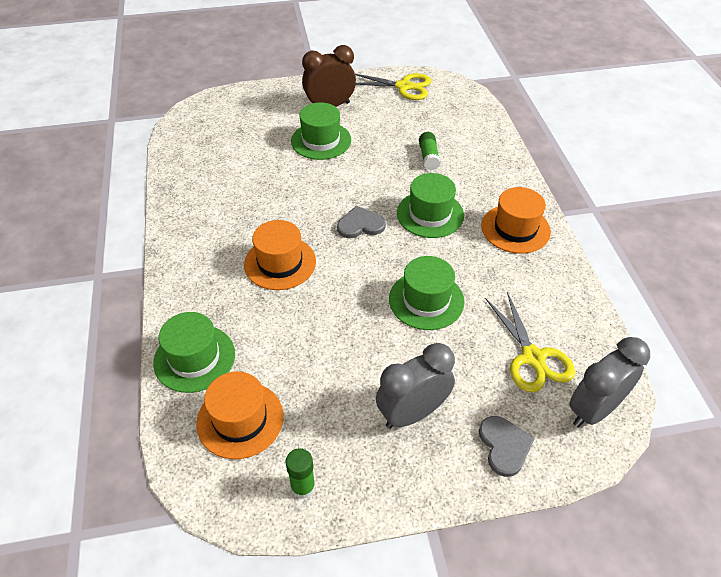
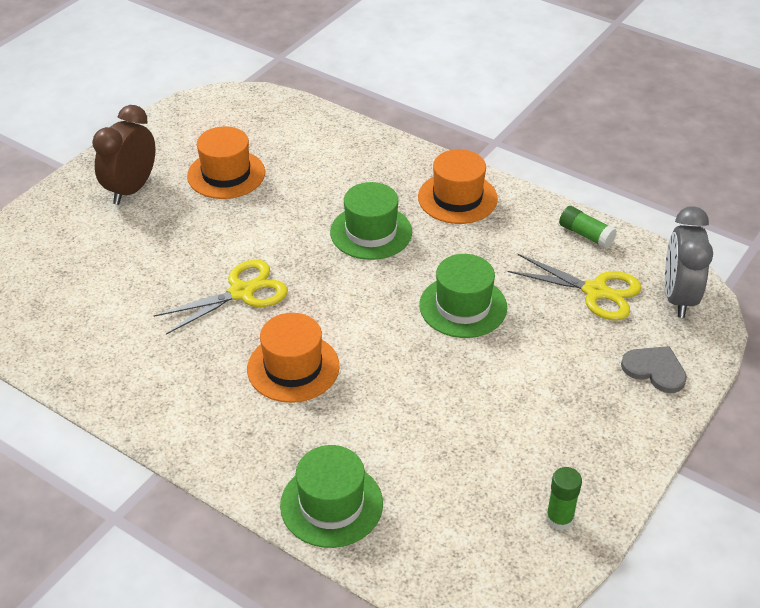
camera: 45 degrees left, 5 degrees down
(240, 419) = (442, 516): orange hat -> orange hat (226, 174)
(321, 140) = (171, 229): green hat -> none
(360, 225) = (321, 282): grey heart -> none
(403, 86) = (184, 125): yellow scissors -> yellow scissors (241, 292)
(412, 413) = (566, 400): grey clock -> none
(428, 157) = (301, 181): green glue stick -> green glue stick (585, 235)

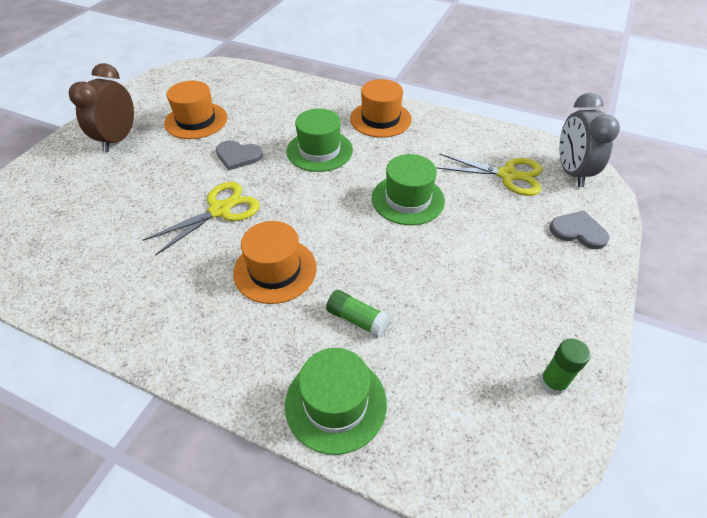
camera: 10 degrees left, 5 degrees up
(271, 227) = (238, 156): none -> grey heart
(585, 235) = (484, 135): green glue stick -> green glue stick (357, 319)

